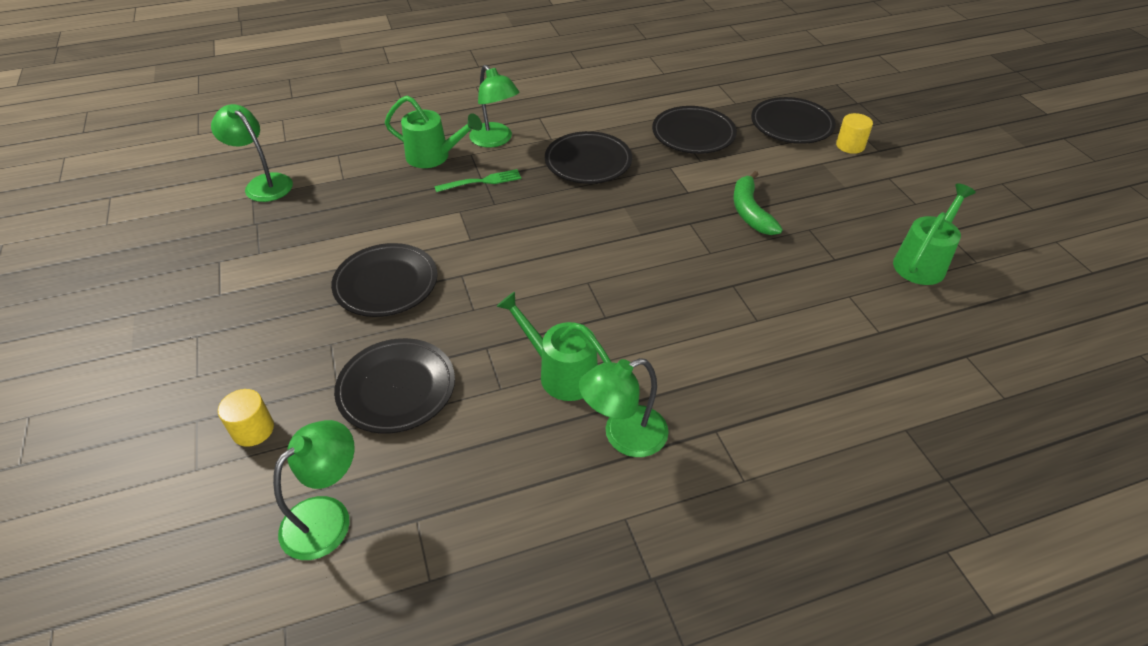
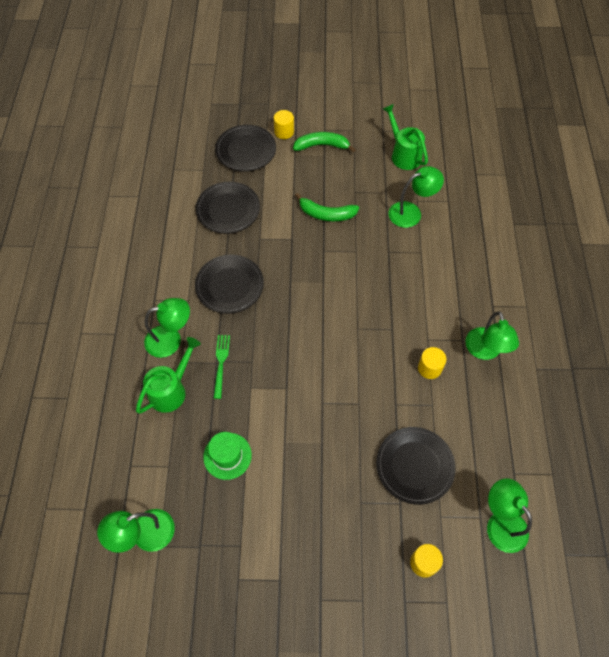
camera: 70 degrees left, 15 degrees up
(366, 215) = (227, 456): none -> green hat
(386, 283) = (313, 455): black plate -> none
(561, 372) = (429, 368): green watering can -> yellow cylinder
(822, 294) = (411, 212): none -> green lamp
(859, 181) = (322, 145): none -> green banana

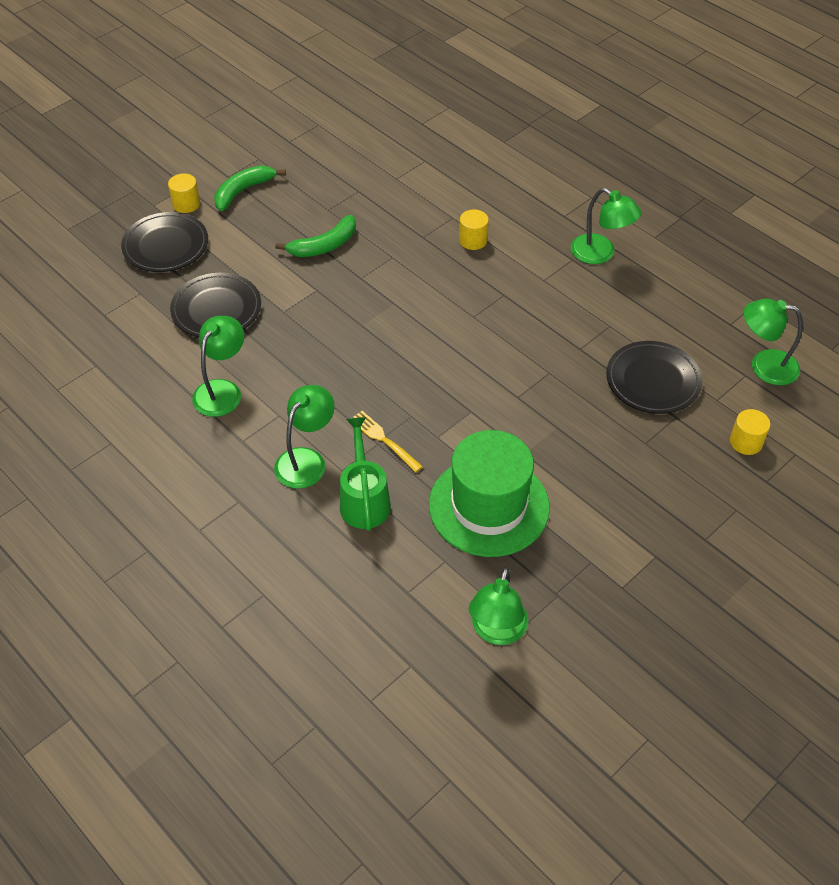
camera: 45 degrees left, 10 degrees down
(221, 363) = (384, 440): green fork -> yellow fork
(227, 456) = (489, 506): green hat -> green hat, size x1.89
(229, 286) = (306, 371): black plate -> none
(403, 154) = (335, 148): green watering can -> none
(411, 212) = (403, 191): green lamp -> green lamp (222, 390)
(429, 368) = (573, 300): yellow cylinder -> yellow cylinder (473, 240)

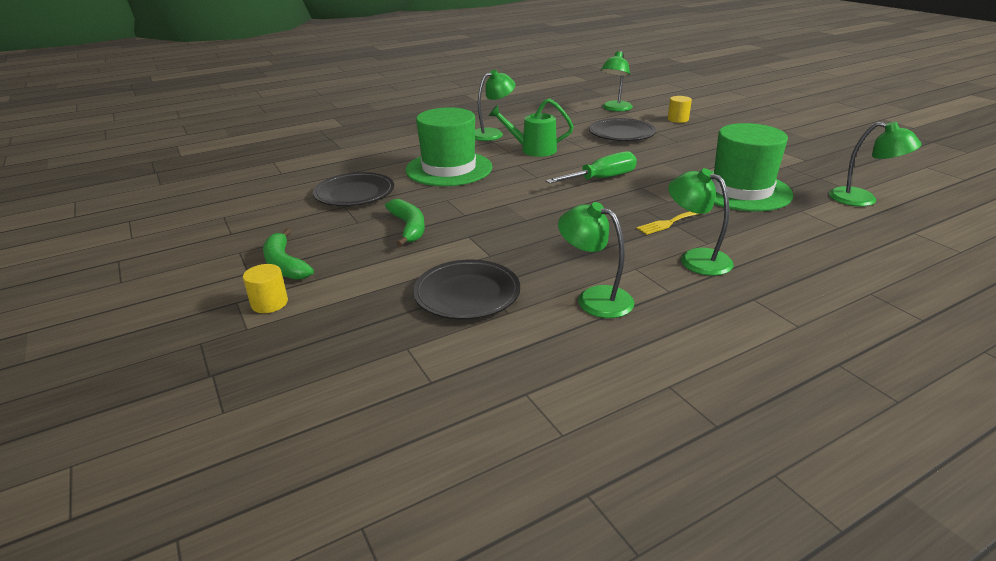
camera: 75 degrees left, 20 degrees down
(166, 246) = (334, 323): black plate -> black plate (354, 193)
(364, 499) = (741, 236): green watering can -> green watering can (533, 150)
(473, 240) = (449, 169): yellow cylinder -> green hat
(485, 373) = (601, 179): none -> green screwdriver

